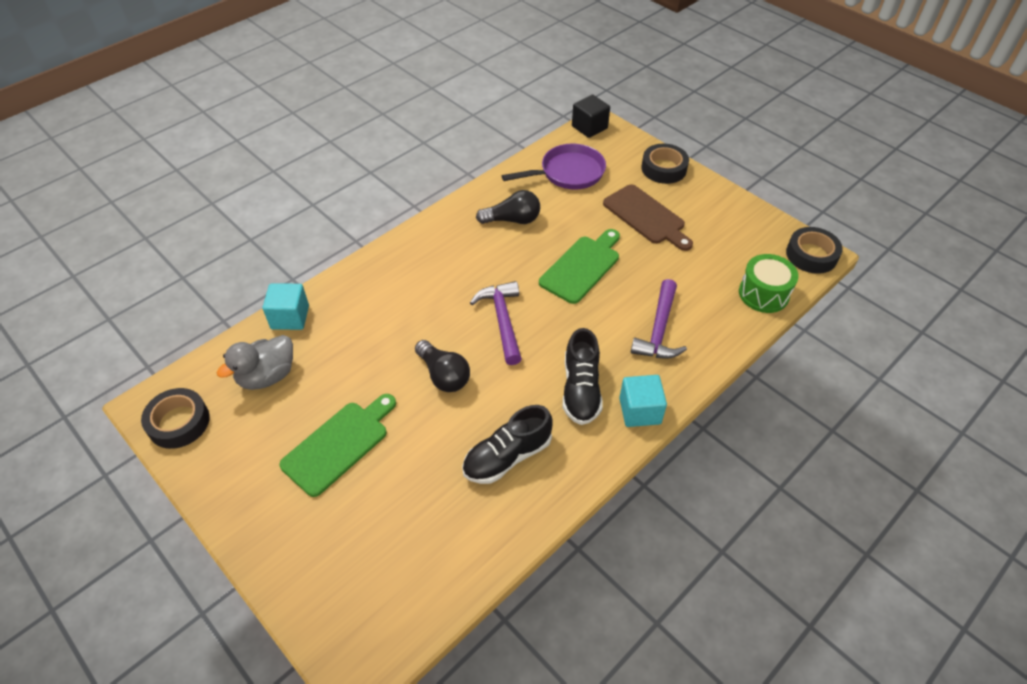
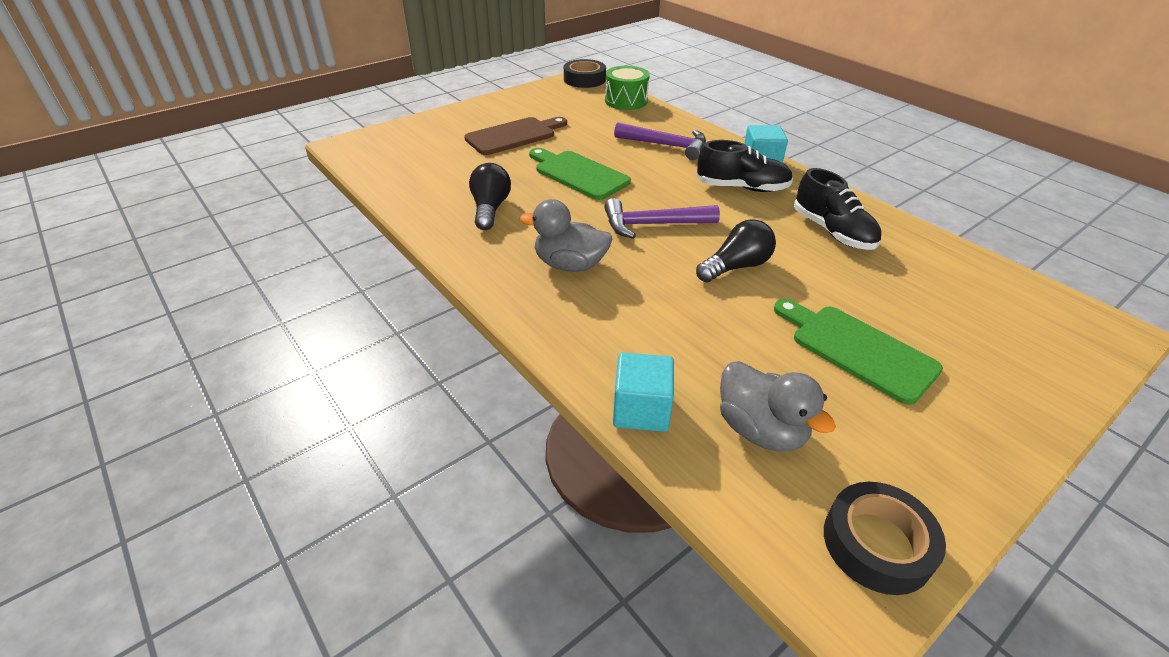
camera: 85 degrees left, 10 degrees down
(439, 273) = (570, 265): none -> grey duck
(568, 173) = (423, 169): purple pan -> none
(589, 127) = (347, 150): black cube -> none
(663, 168) = (445, 120): black tape -> none

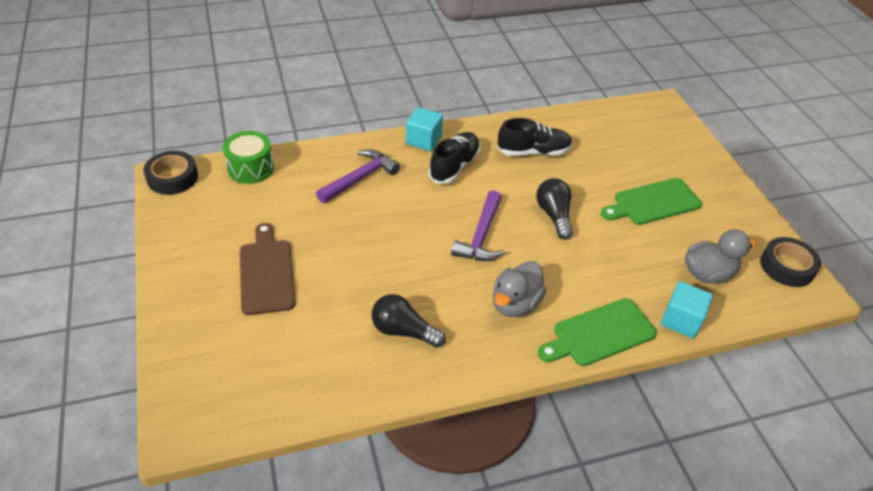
camera: 70 degrees left, 5 degrees up
(578, 174) = (375, 251): green cutting board -> green cutting board (600, 334)

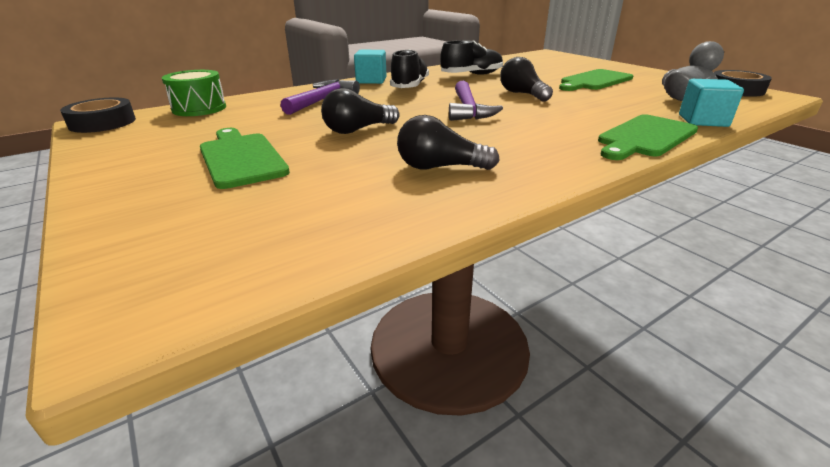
camera: 15 degrees left, 15 degrees down
(266, 273) = (241, 158): brown cutting board -> green cutting board
(368, 250) = (358, 130): none -> black light bulb
(515, 304) = (542, 135): grey duck -> none

